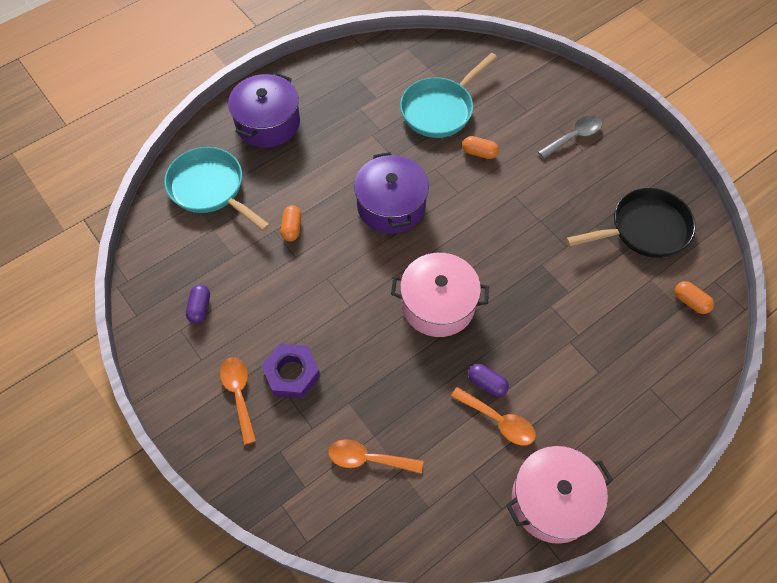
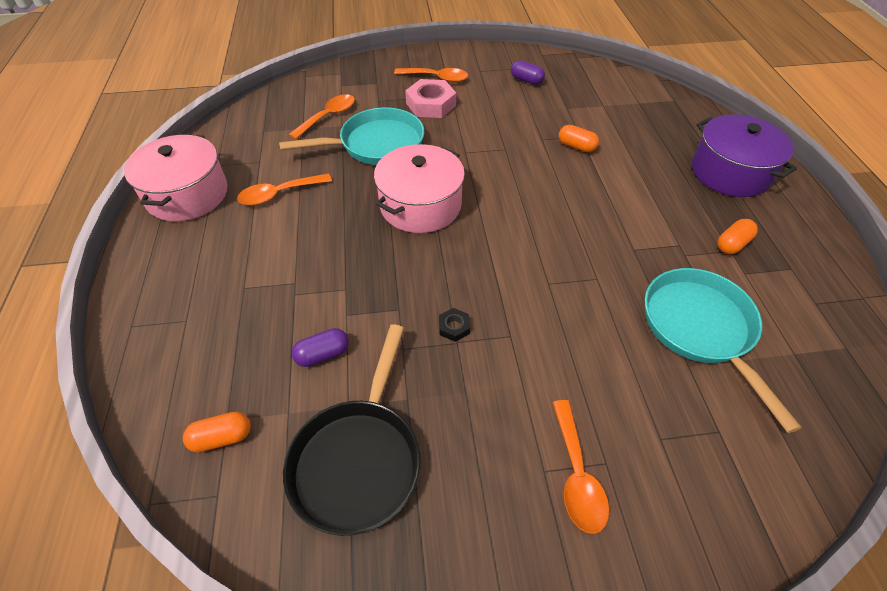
camera: 120 degrees right, 10 degrees down
(210, 188) = (653, 115): turquoise pan -> turquoise pan (376, 144)
(291, 373) = (431, 104): purple nut -> pink nut
(391, 205) = (563, 220): purple pot -> none
(479, 153) = (601, 334): orange capsule -> orange capsule (732, 244)
(487, 384) = (316, 202): purple capsule -> purple capsule (323, 354)
(531, 227) = (454, 327): none -> black nut
(574, 137) = (576, 475): grey spoon -> orange spoon

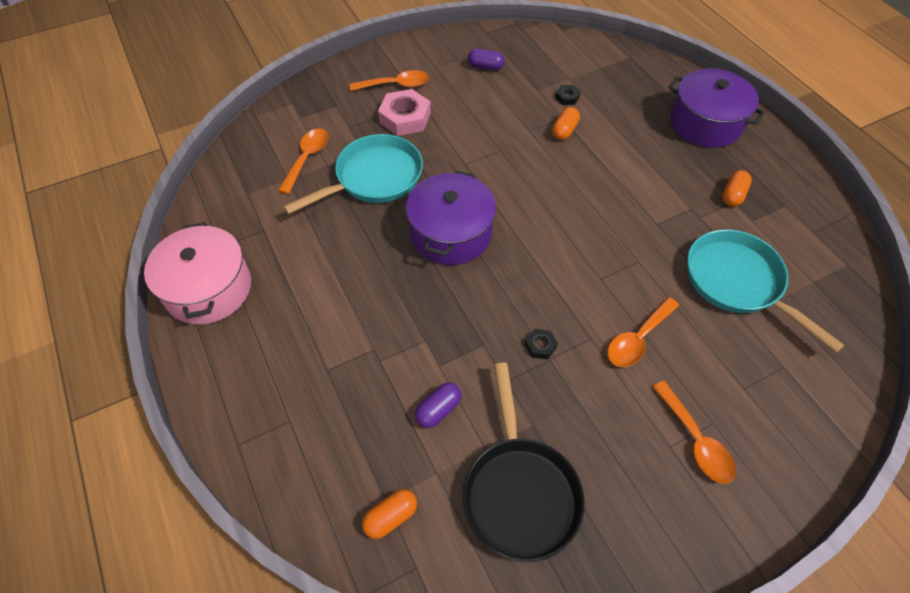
camera: 20 degrees left, 5 degrees up
(279, 194) = (305, 261): orange spoon -> orange spoon (637, 339)
(420, 205) = (451, 233): pink pot -> purple pot
(576, 146) = (564, 130): orange capsule -> orange capsule turned 75 degrees counterclockwise
(593, 120) = (567, 97): none -> black nut

